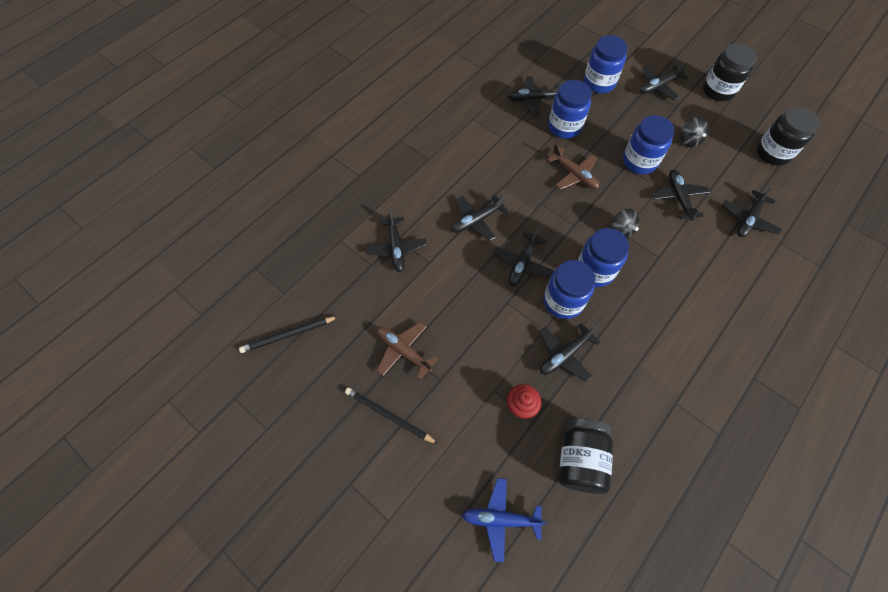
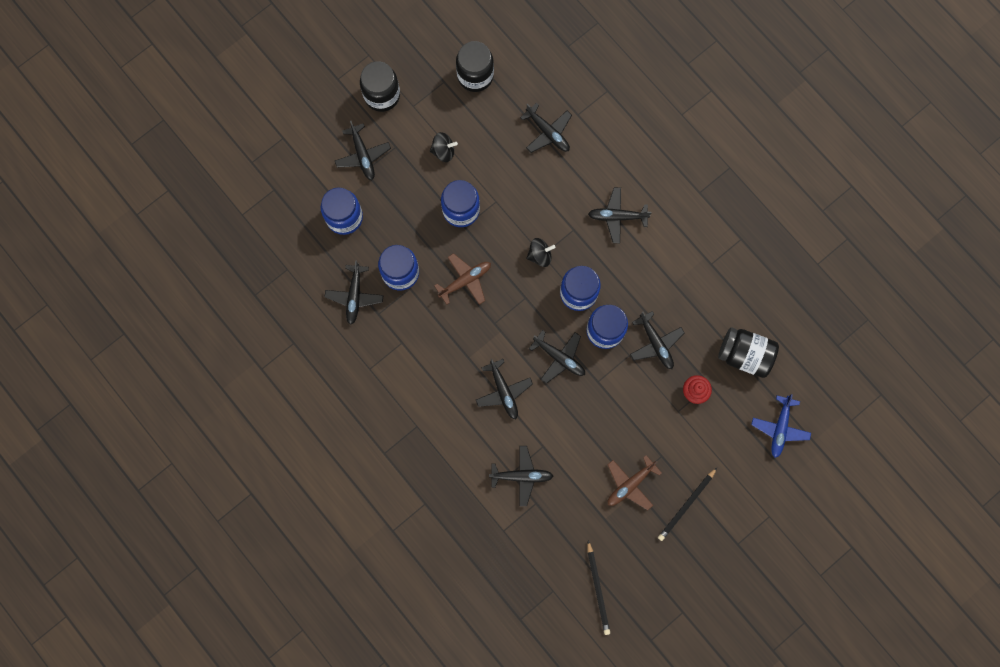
camera: 80 degrees left, 15 degrees up
(678, 197) = (511, 187): black plane -> black plane (617, 216)

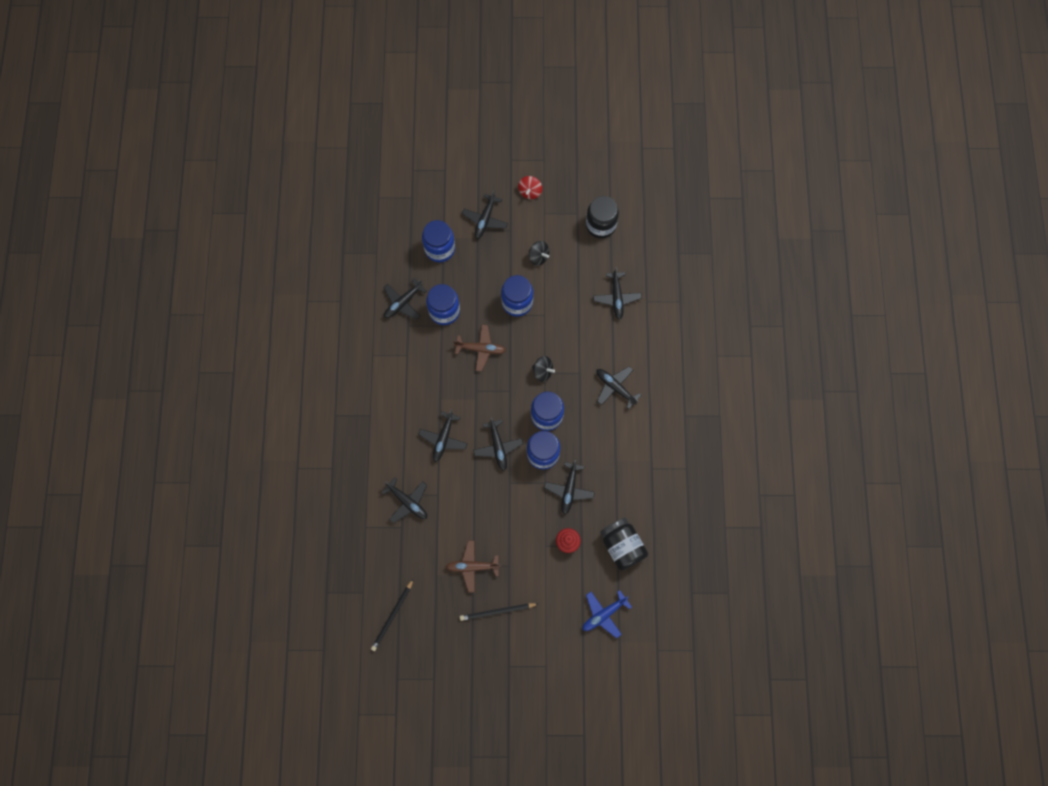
camera: 40 degrees right, 5 degrees down
(382, 95) = (530, 191): black jar -> red spinning top

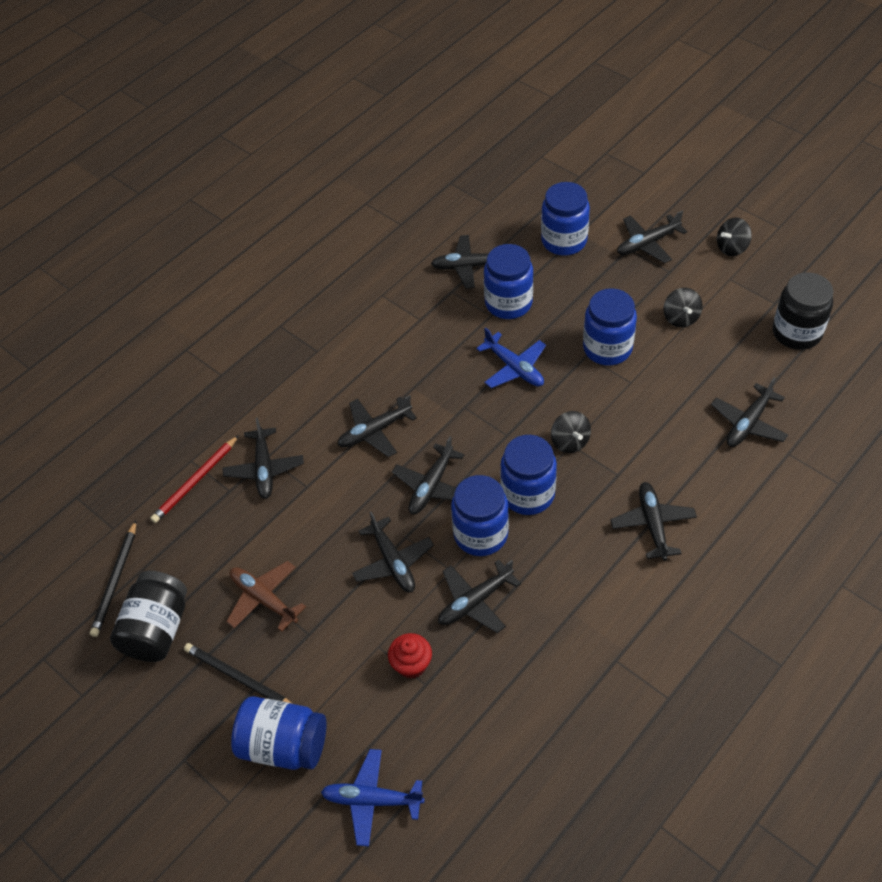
camera: 45 degrees right, 20 degrees down
(379, 536) = (195, 481): none -> red pencil
(392, 616) = (115, 581): black pencil -> black pencil turned 60 degrees counterclockwise
(481, 349) = (514, 368): brown plane -> blue plane
(515, 500) = (393, 562): none -> black plane
(530, 191) = (731, 248): red spinning top -> black spinning top
(545, 623) = (283, 745): none -> blue jar
(622, 546) = (481, 729): black jar -> black jar (157, 629)

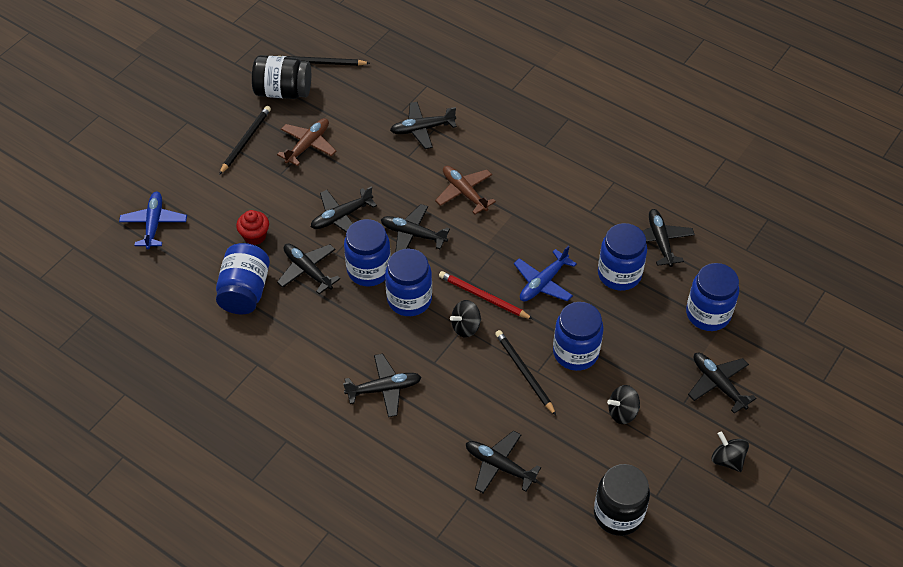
camera: 80 degrees right, 0 degrees up
(195, 481) = (408, 91): red pencil -> red pencil (483, 297)
(283, 745) = (195, 171): blue jar -> blue jar (245, 291)
(374, 431) = (464, 192): black plane -> brown plane
(632, 393) = (524, 372): none -> black pencil

